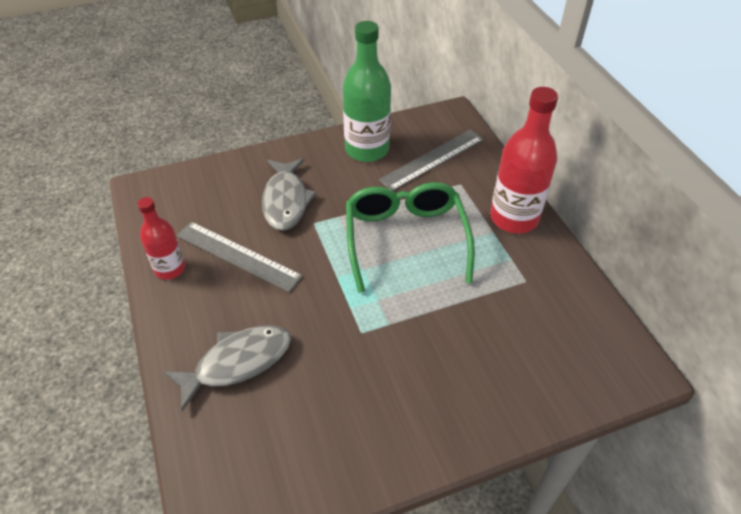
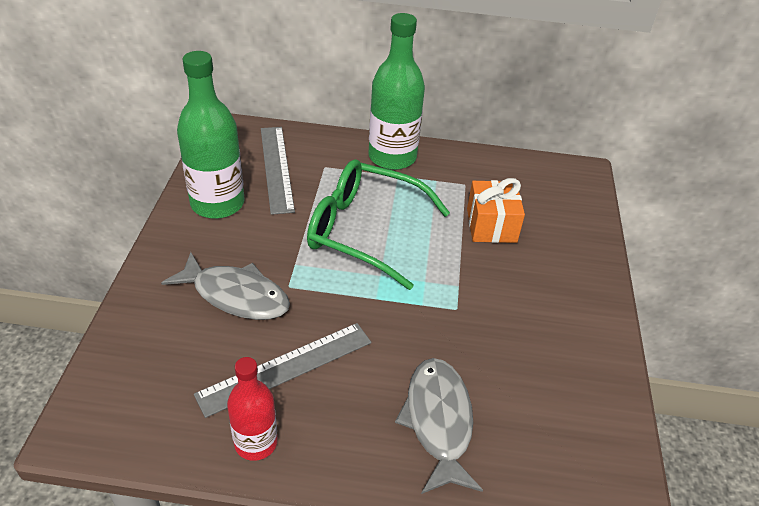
camera: 65 degrees left, 5 degrees down
(485, 320) = (491, 225): none -> orange gift
(513, 218) = (392, 157): red bottle -> green bottle

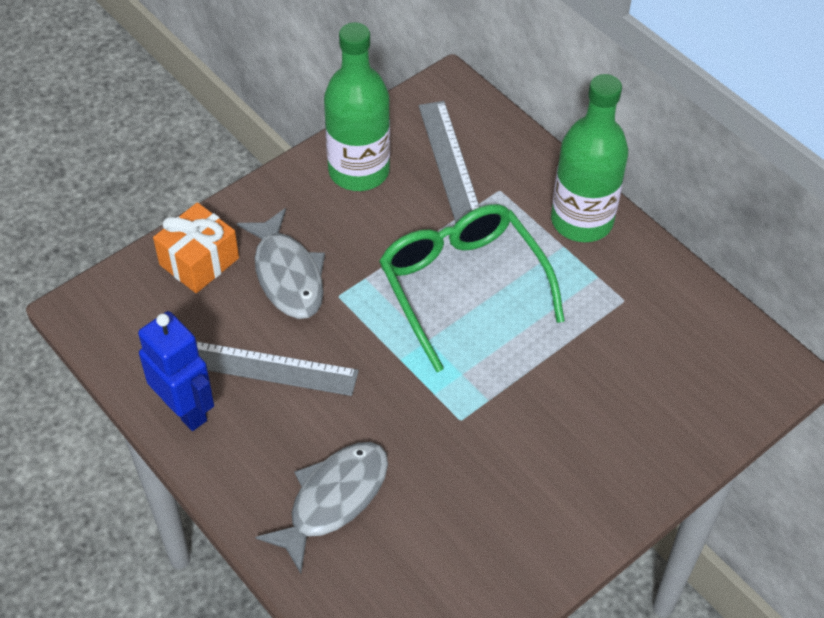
camera: 45 degrees right, 10 degrees up
(256, 442) = (185, 410): red bottle -> blue robot
(277, 168) = (451, 163): grey ruler -> grey ruler turned 45 degrees counterclockwise
(491, 225) = (596, 363): orange gift -> orange gift (199, 261)

